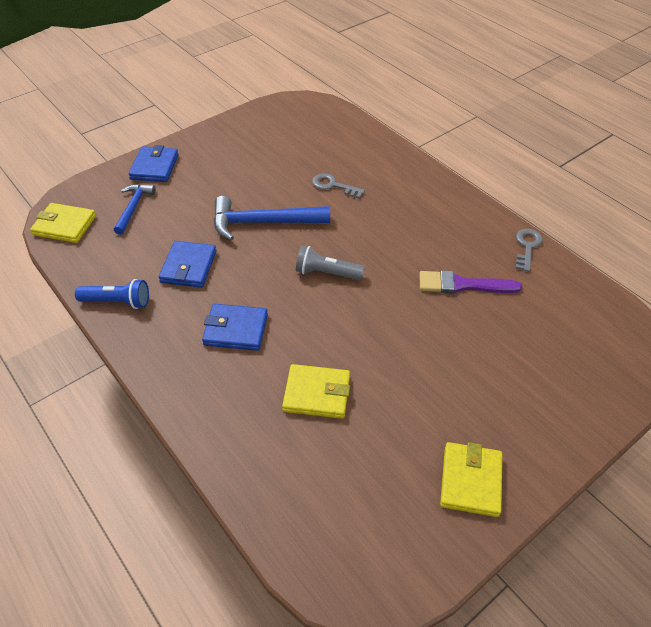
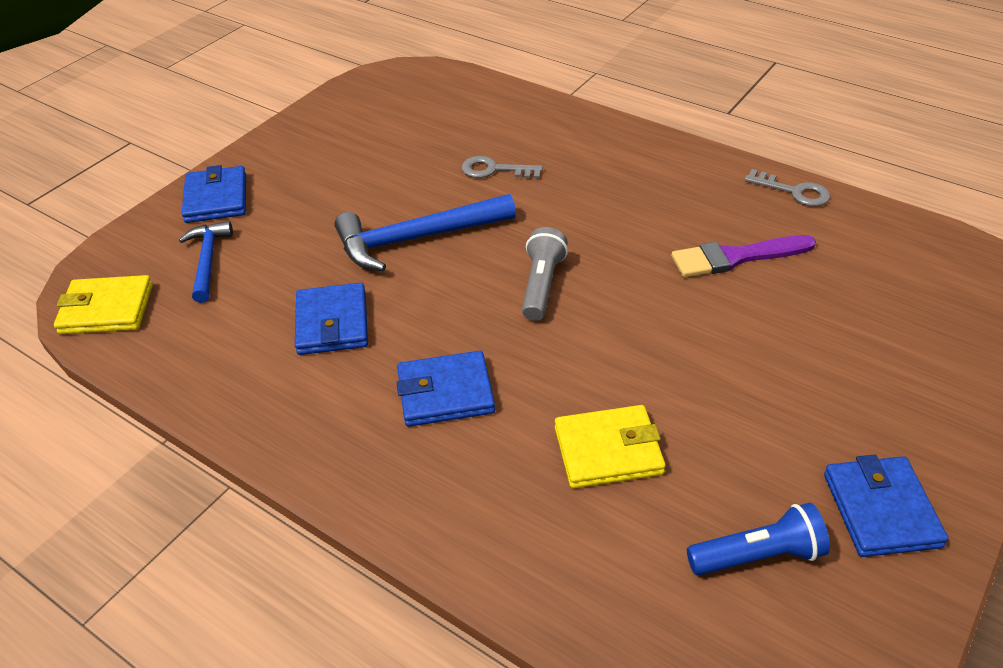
camera: 15 degrees left, 5 degrees down
(118, 302) = (242, 398): blue flashlight -> blue flashlight (758, 555)
(326, 273) = (541, 285): grey flashlight -> grey flashlight turned 105 degrees clockwise
(470, 481) = (881, 510): yellow wallet -> blue wallet
(527, 247) = (794, 191): grey key -> grey key turned 120 degrees clockwise

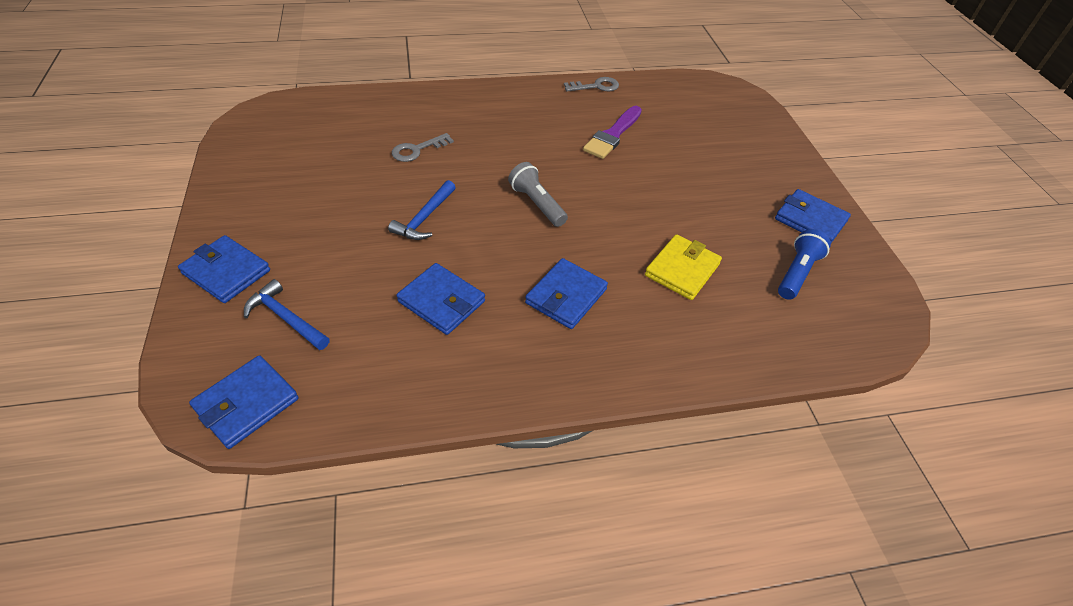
camera: 50 degrees left, 5 degrees up
(106, 309) = (246, 404): yellow wallet -> blue wallet
(417, 239) = (425, 218): blue hammer -> blue hammer, size x0.61

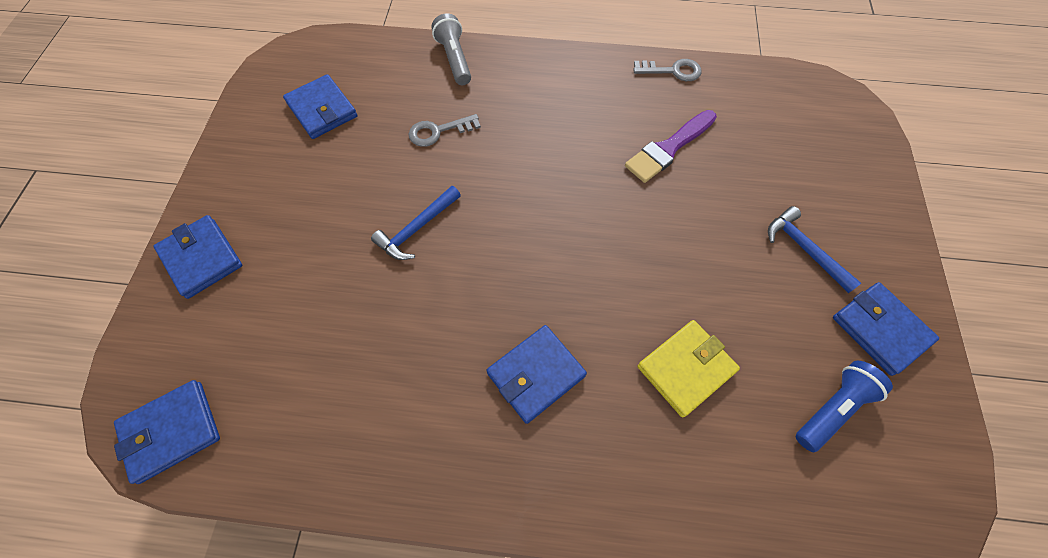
camera: 20 degrees right, 15 degrees up
(286, 318) = (239, 332): blue hammer -> blue hammer (804, 249)
(441, 301) = (399, 348): blue wallet -> blue wallet (322, 110)
(537, 204) = (545, 234): grey flashlight -> grey flashlight (454, 59)

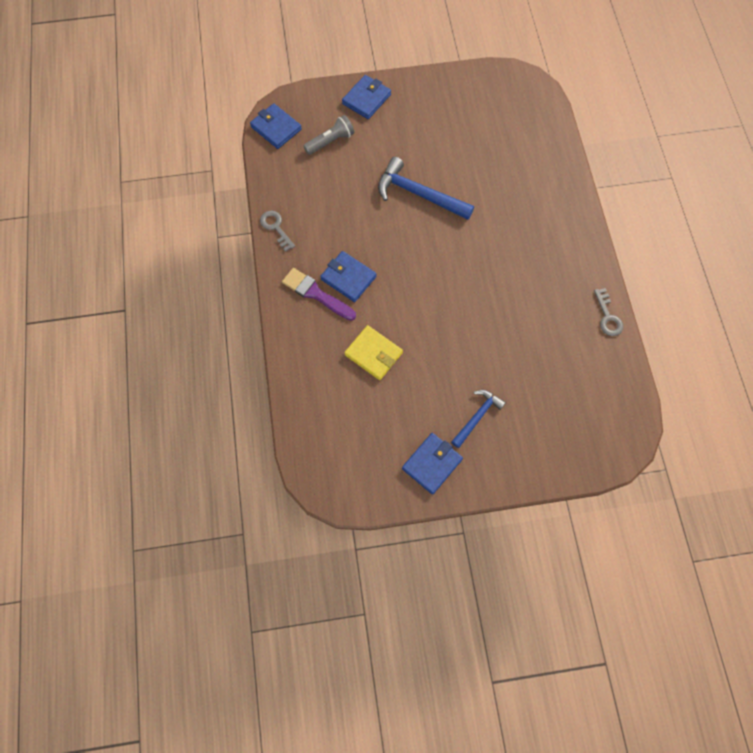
camera: 75 degrees right, 5 degrees up
(322, 110) = (487, 115): blue wallet -> none
(417, 229) = (419, 194): blue hammer -> blue hammer, size x1.65
(438, 131) = (494, 184): grey key -> grey key (276, 228)
(454, 59) = (561, 174): grey flashlight -> grey flashlight (330, 141)
(668, 148) = (532, 324): purple brush -> purple brush (316, 294)
(832, 408) = (372, 435): blue flashlight -> none

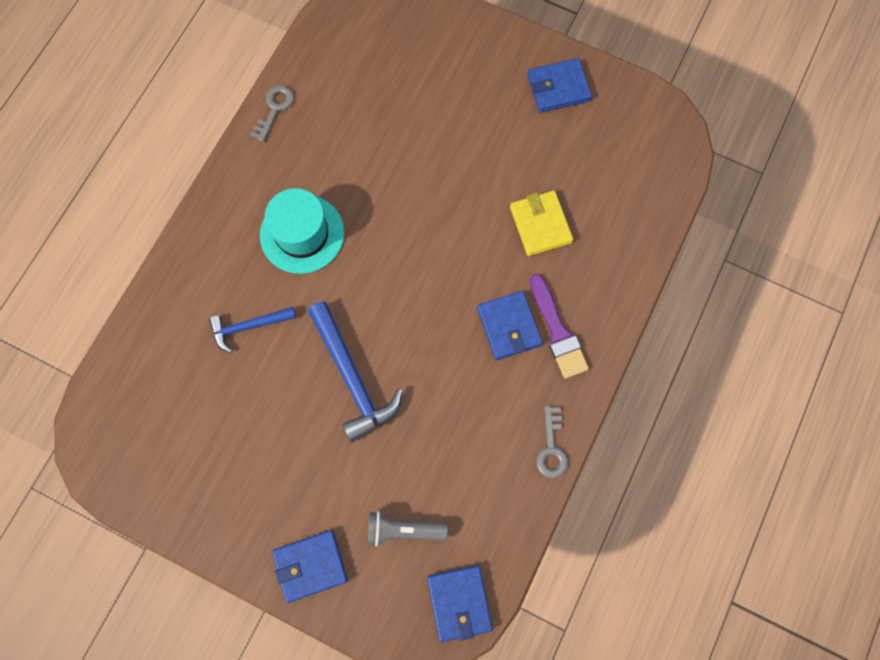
camera: 145 degrees left, 5 degrees up
(477, 416) = (483, 101): blue hammer -> blue hammer (248, 327)
(517, 252) = (302, 234): none -> turquoise hat

